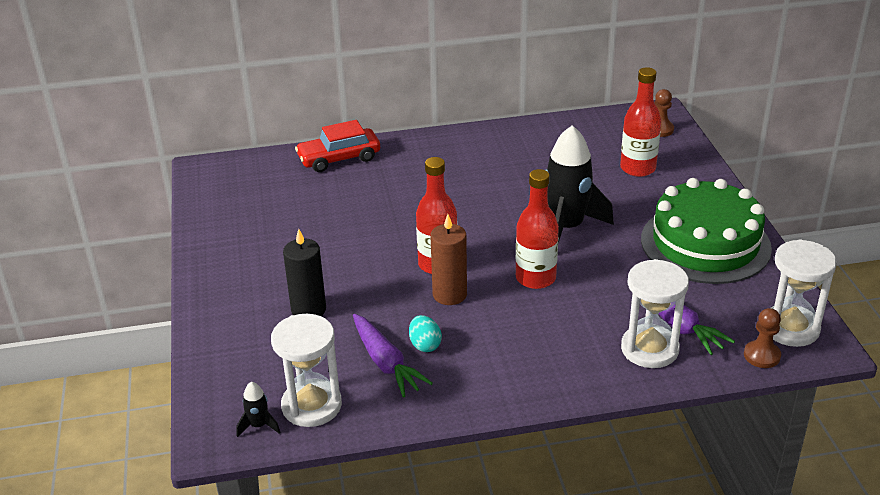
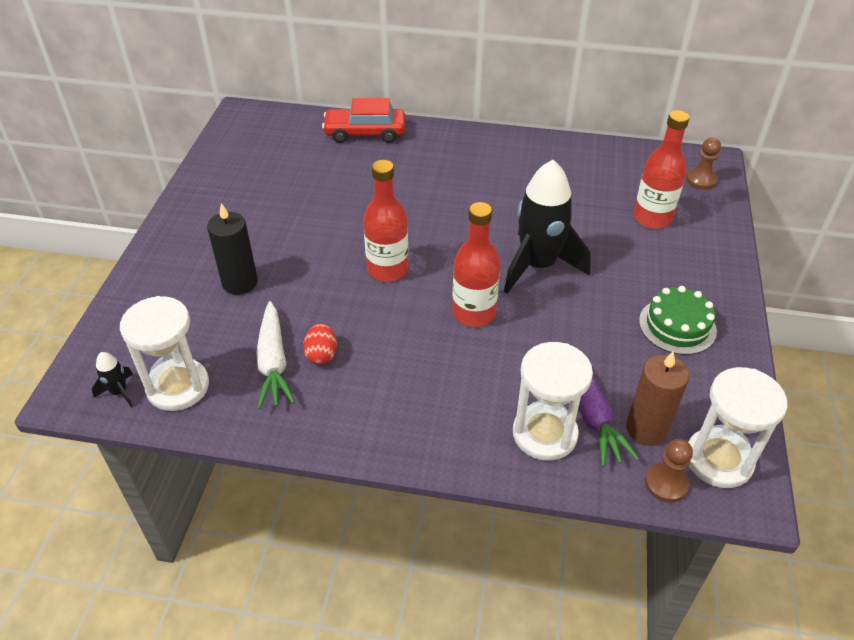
camera: 20 degrees right, 10 degrees up
(386, 363) = (273, 362): purple carrot -> white carrot
(425, 345) = (321, 355): turquoise egg -> red egg
(449, 294) = (379, 306): brown candle -> brown candle (646, 429)
(705, 243) = (677, 326): green cake -> green cake, size x0.53

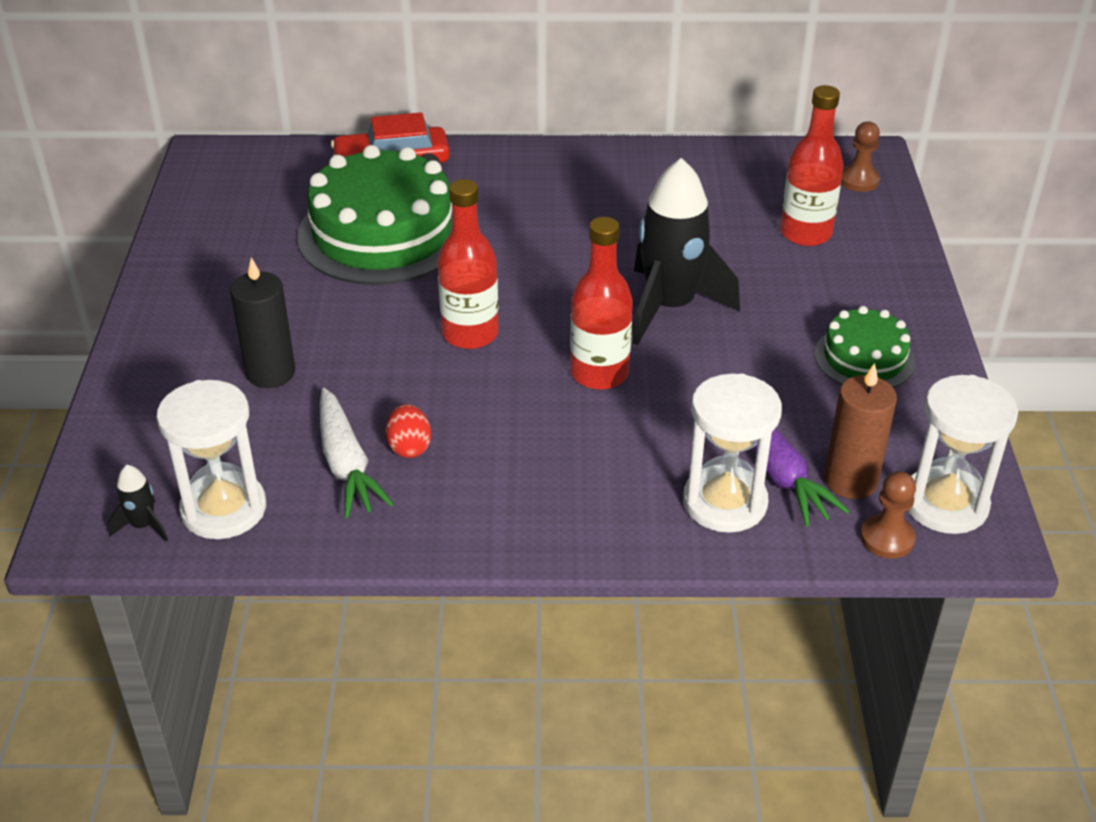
camera: 10 degrees left, 5 degrees down
(345, 184) = (382, 233): none -> green cake

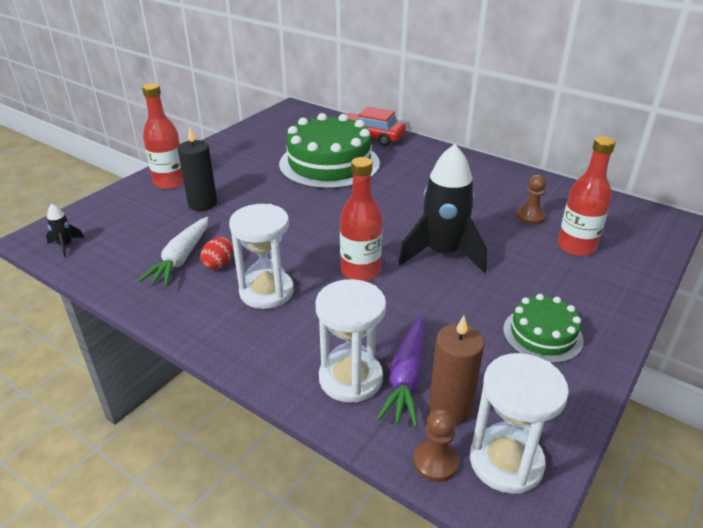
camera: 35 degrees right, 5 degrees down
(224, 509) = (104, 254): white hourglass -> white hourglass (266, 291)
(470, 334) = (315, 224): red bottle -> red bottle (170, 182)
(859, 180) = (646, 230): brown pawn -> brown pawn (530, 216)

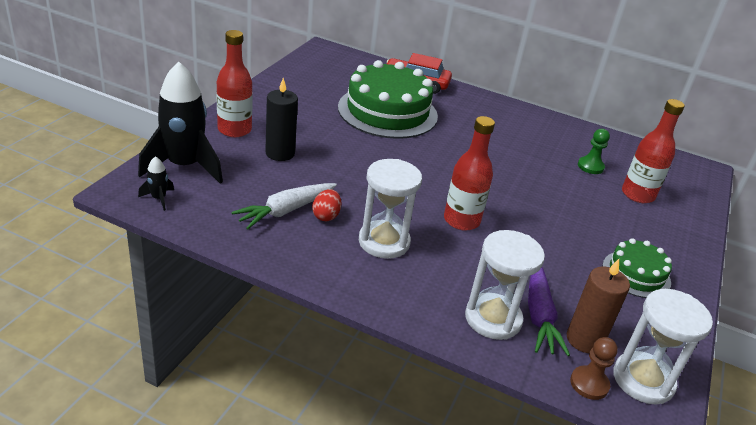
camera: 15 degrees left, 0 degrees up
(181, 259) = (286, 211): white carrot -> white carrot turned 45 degrees clockwise
(442, 253) = (527, 202): black rocket -> black rocket (184, 166)
(530, 216) = (590, 166): brown pawn -> green pawn

